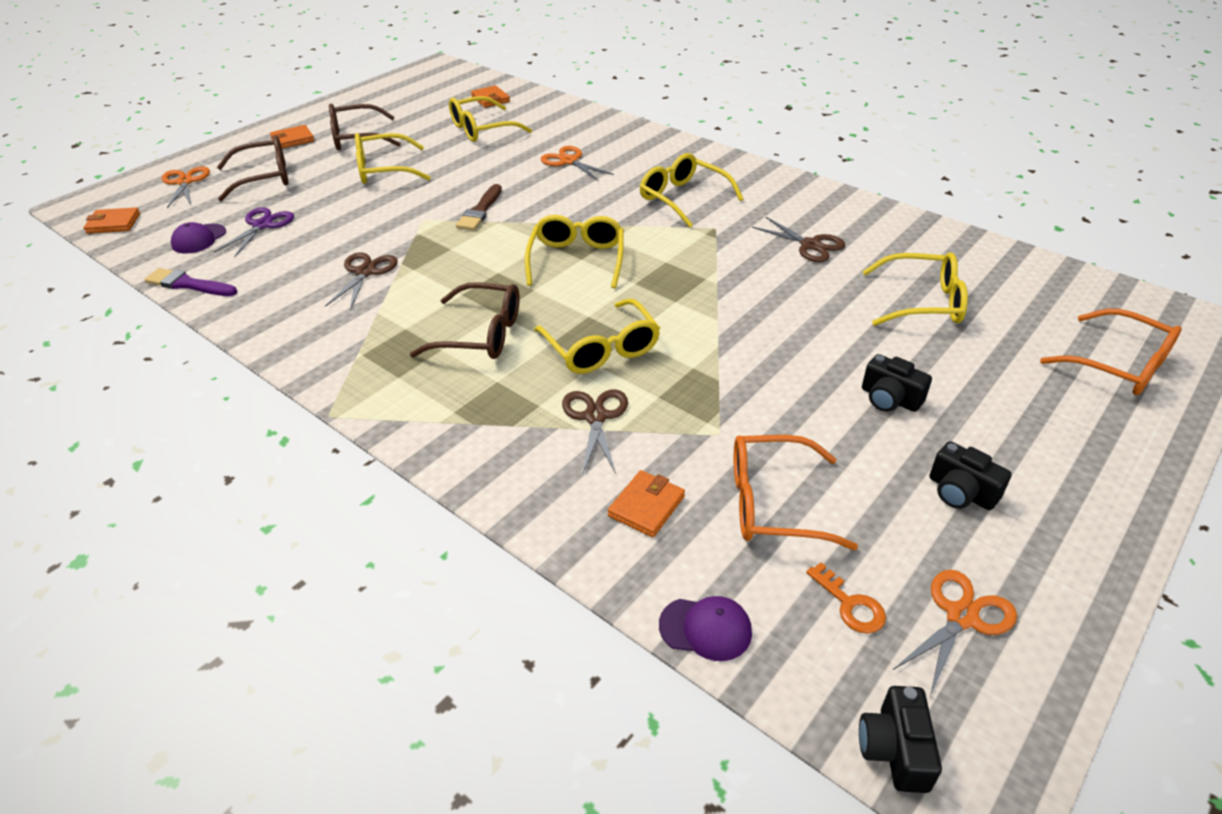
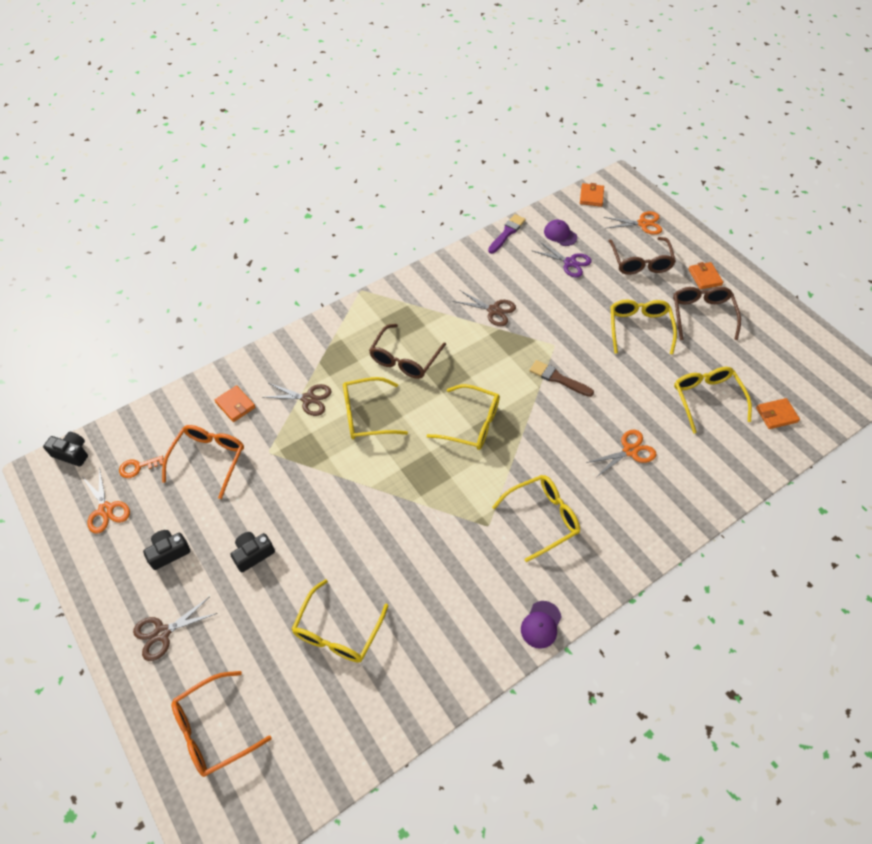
camera: 105 degrees right, 15 degrees up
(706, 628) = (158, 408): purple cap -> purple cap (541, 624)
(810, 245) = (440, 586): brown scissors -> brown scissors (162, 633)

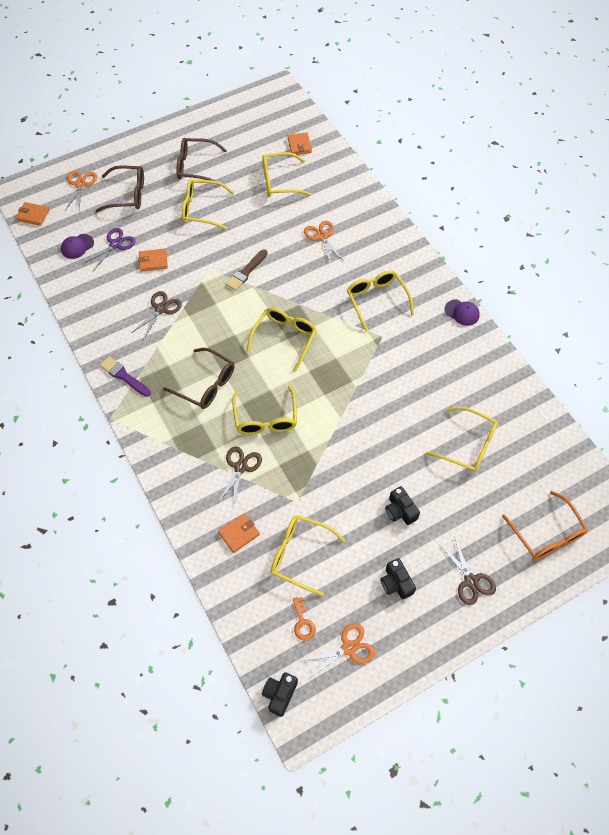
camera: 85 degrees left, 5 degrees up
(209, 459) = (300, 555): orange glasses -> yellow glasses
(507, 233) = (63, 287): purple brush -> purple brush (124, 376)
(704, 277) = (155, 156): orange wallet -> orange wallet (153, 261)

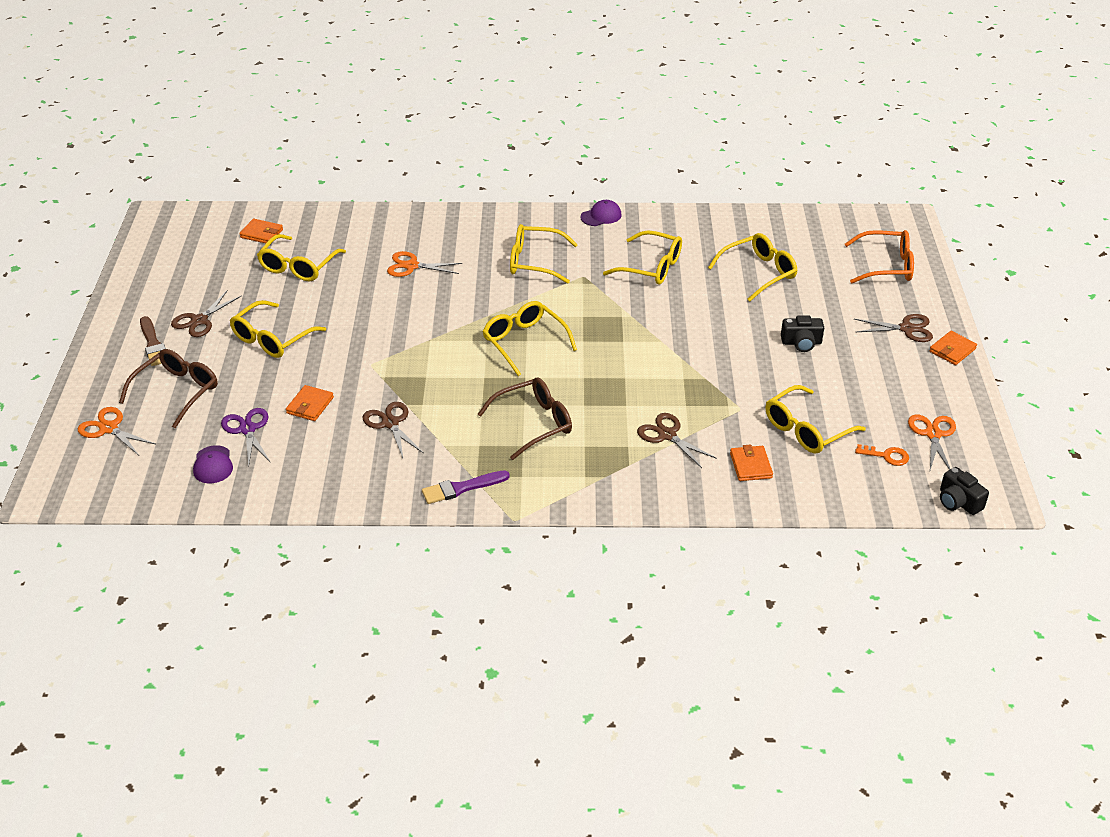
camera: 60 degrees left, 20 degrees down
(33, 215) = (110, 490): orange wallet -> orange wallet (952, 350)
(196, 166) = (199, 320): brown glasses -> brown scissors
(246, 272) = (403, 337): brown brush -> brown brush (153, 344)
(265, 418) = (618, 394): yellow glasses -> yellow glasses (651, 267)
(396, 583) = (880, 376): black camera -> none

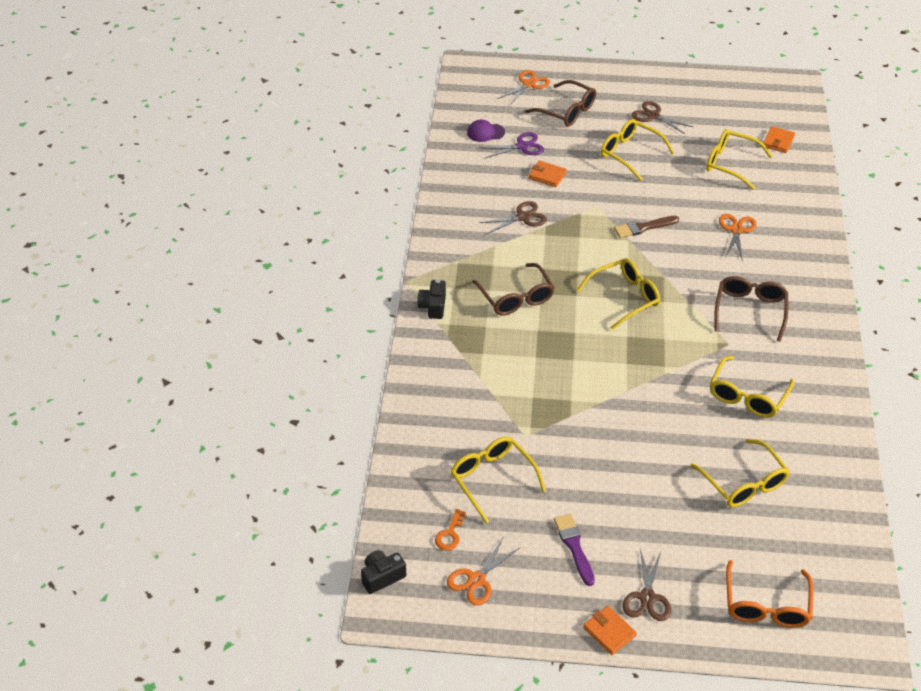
camera: 95 degrees right, 5 degrees up
(153, 344) = (623, 96): brown brush -> brown brush (643, 227)
(461, 488) = (445, 254): purple brush -> purple brush (574, 546)
(534, 262) = (750, 311): yellow glasses -> brown glasses
(601, 216) = (837, 365): purple cap -> none
(667, 435) = (494, 380): brown scissors -> none
(750, 465) = (449, 431): orange wallet -> none
(801, 343) = (623, 499): black camera -> black camera (433, 306)
(933, 434) = (476, 580): orange scissors -> orange scissors turned 120 degrees clockwise

